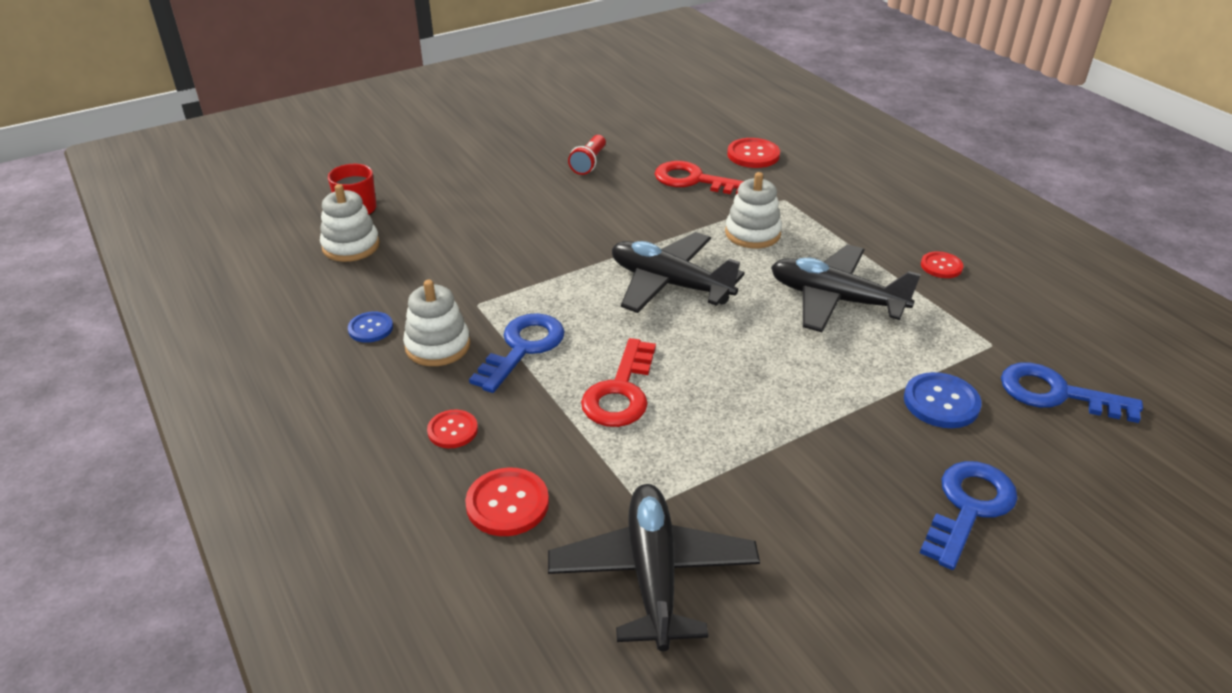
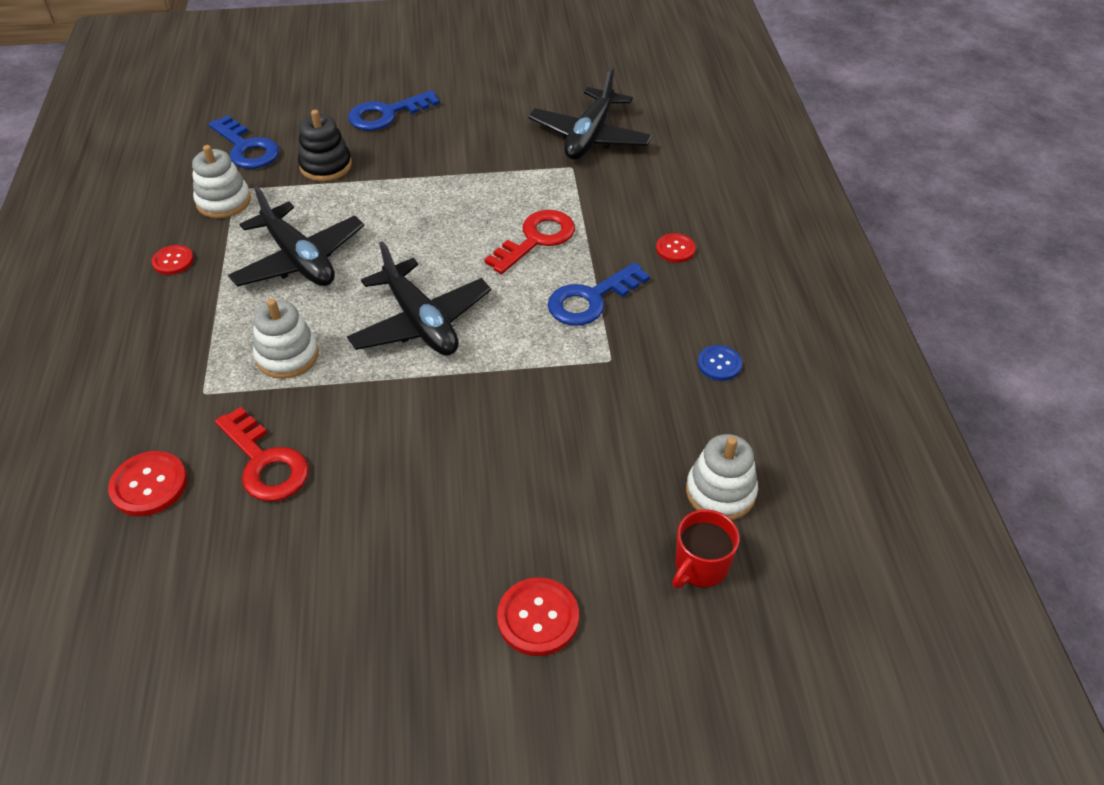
camera: 155 degrees left, 10 degrees up
(437, 346) = (663, 325): white stacking toy -> white stacking toy (223, 201)
(507, 504) = (656, 193): red button -> red button (538, 618)
(589, 163) = (360, 551): red flashlight -> none
(941, 402) = (326, 166): blue button -> black stacking toy

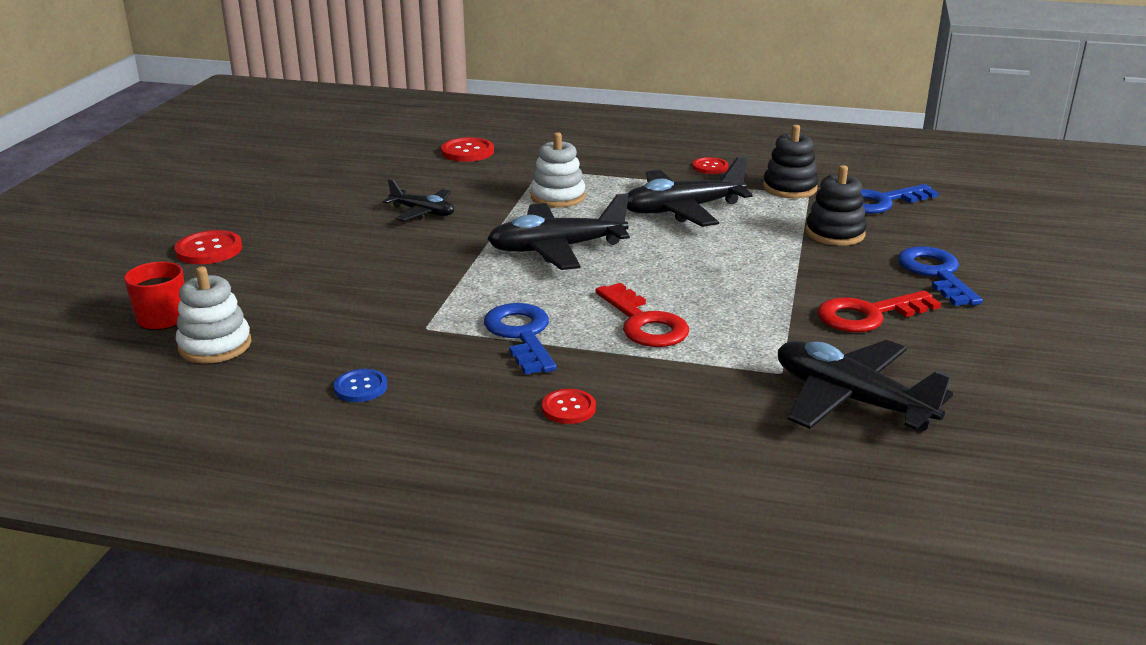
camera: 110 degrees right, 20 degrees down
(223, 201) = (789, 188): white stacking toy -> black stacking toy
(265, 462) = (451, 183): red key -> red key (868, 315)
(364, 455) = (423, 212): none -> black plane

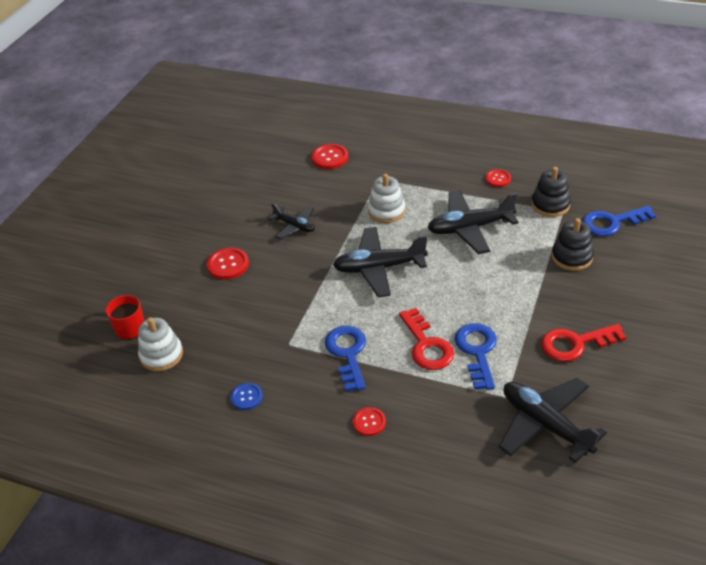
camera: 10 degrees right, 15 degrees up
(209, 250) = (157, 261): red button -> red button (228, 265)
(935, 274) = (632, 303): blue key -> blue key (477, 351)

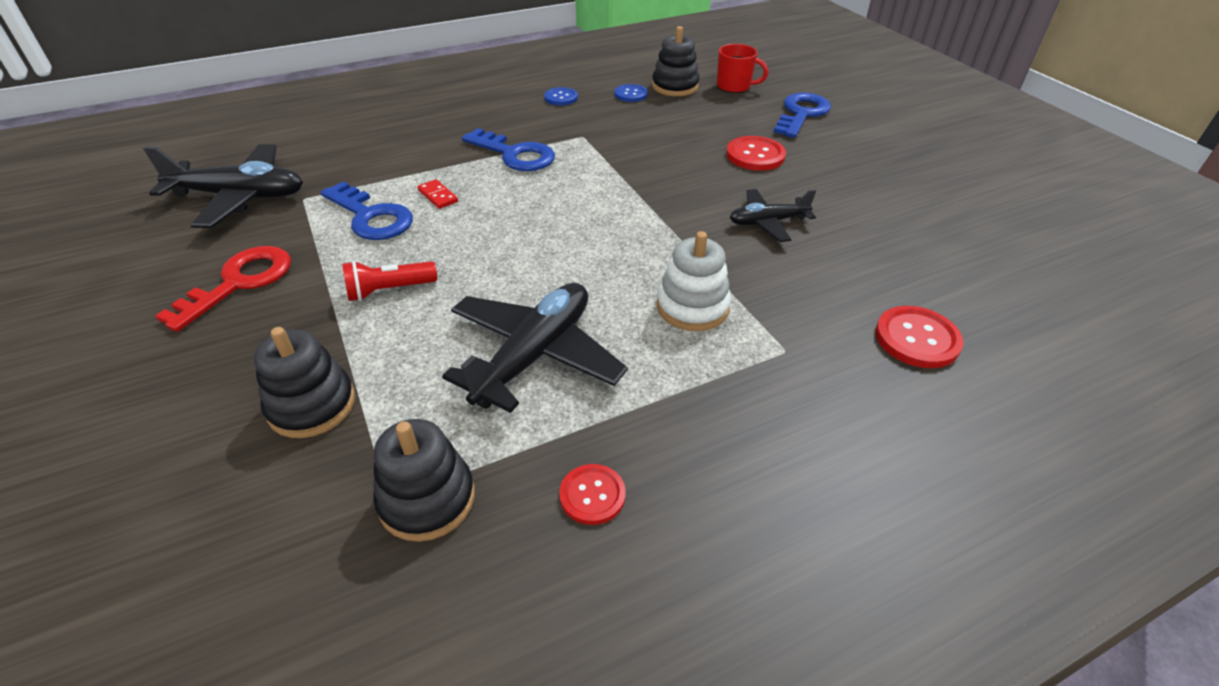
camera: 130 degrees right, 0 degrees up
(161, 355) = (675, 86): white stacking toy -> black stacking toy
(200, 367) = (631, 94): none -> blue button
(369, 422) = (431, 128): red button -> none
(379, 268) = (592, 234): black plane -> none
(427, 345) = (438, 196): red key -> red domino
(504, 294) = (389, 290): none -> red flashlight
(612, 222) = (258, 538): blue key -> blue key (801, 114)

